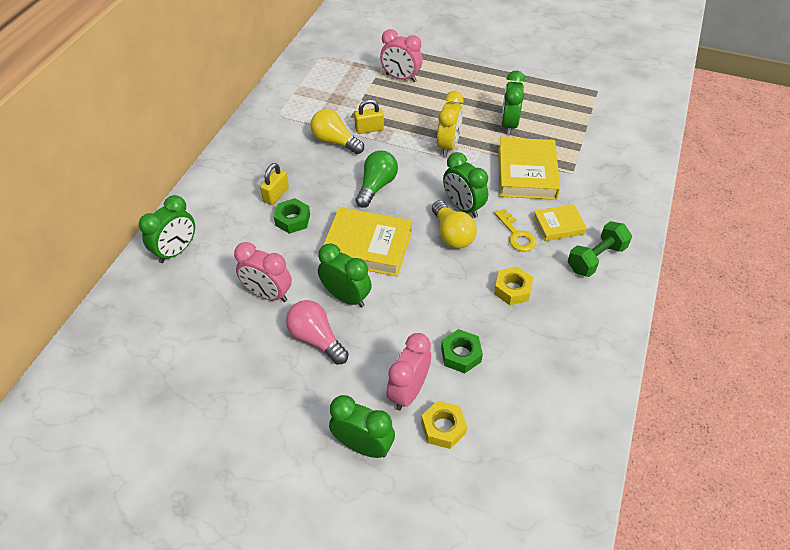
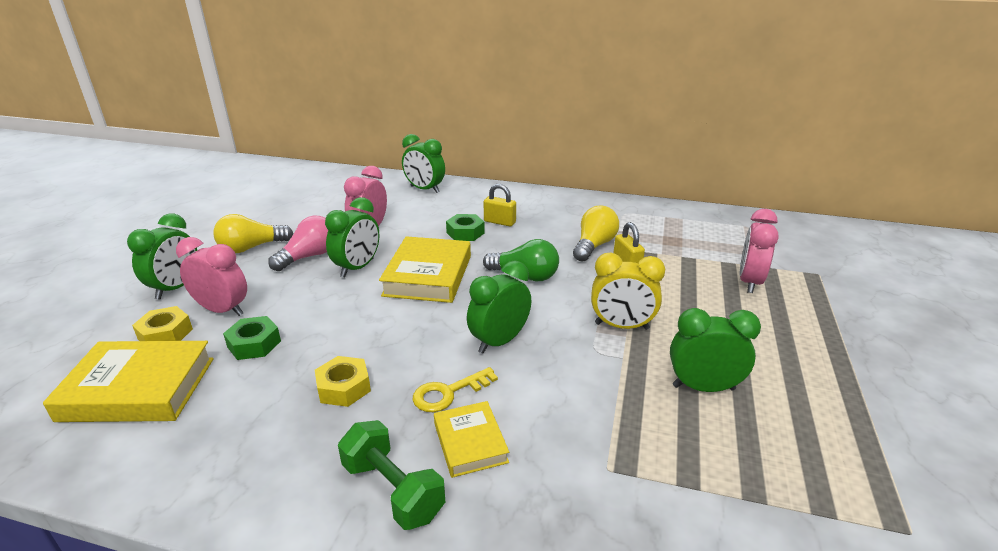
camera: 85 degrees right, 20 degrees down
(452, 234) = (447, 333): yellow light bulb -> yellow light bulb (251, 248)
(526, 173) = (588, 407): yellow book -> yellow book (138, 389)

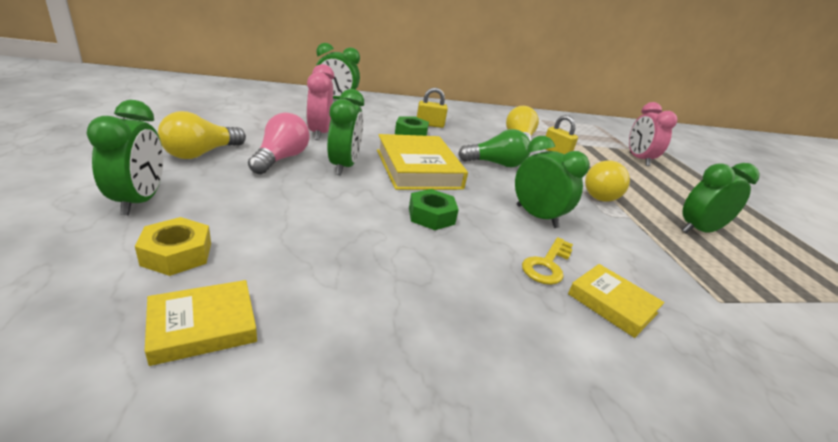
camera: 30 degrees left, 0 degrees up
(138, 389) = (203, 326): yellow book -> yellow book, size x0.57
(222, 310) = (231, 219): pink clock -> none
(254, 344) = (309, 249): green nut -> green nut (431, 216)
(344, 387) = (452, 277): yellow nut -> none
(393, 490) = (605, 364): green dumbbell -> none
(499, 341) = (536, 216): green clock -> green clock turned 120 degrees clockwise
(621, 326) = (603, 195): yellow clock -> yellow light bulb

